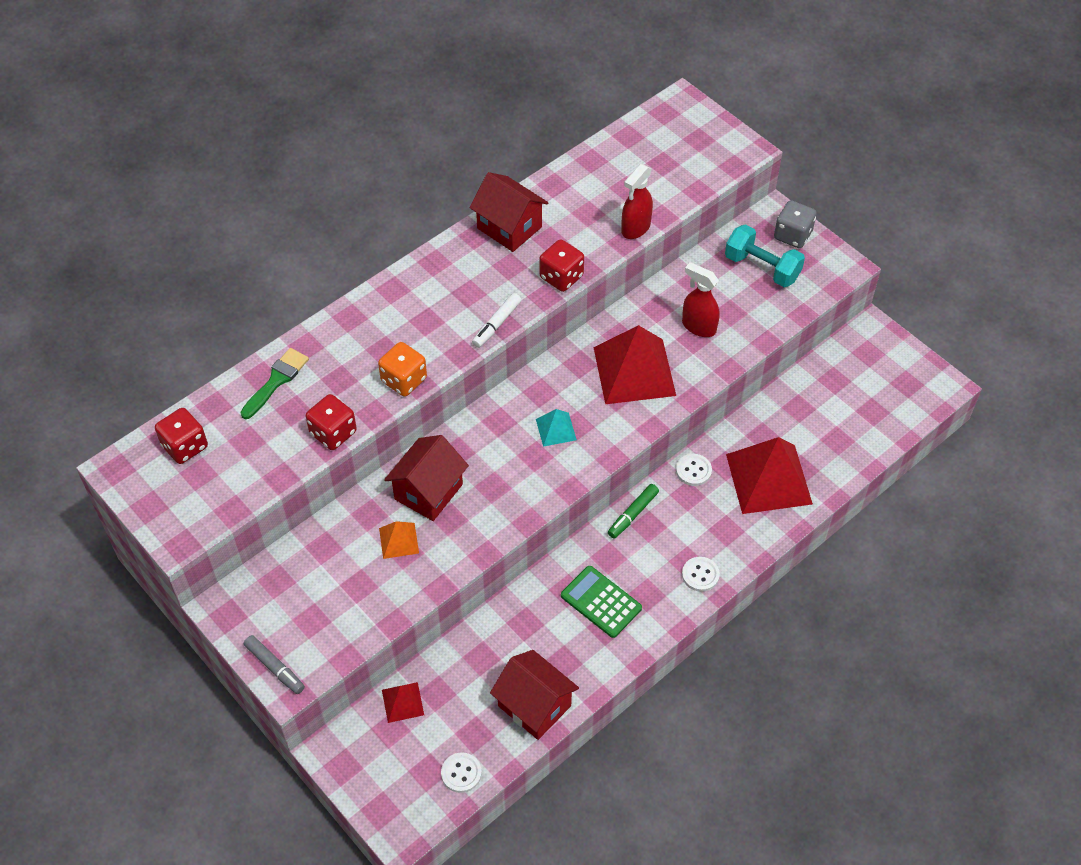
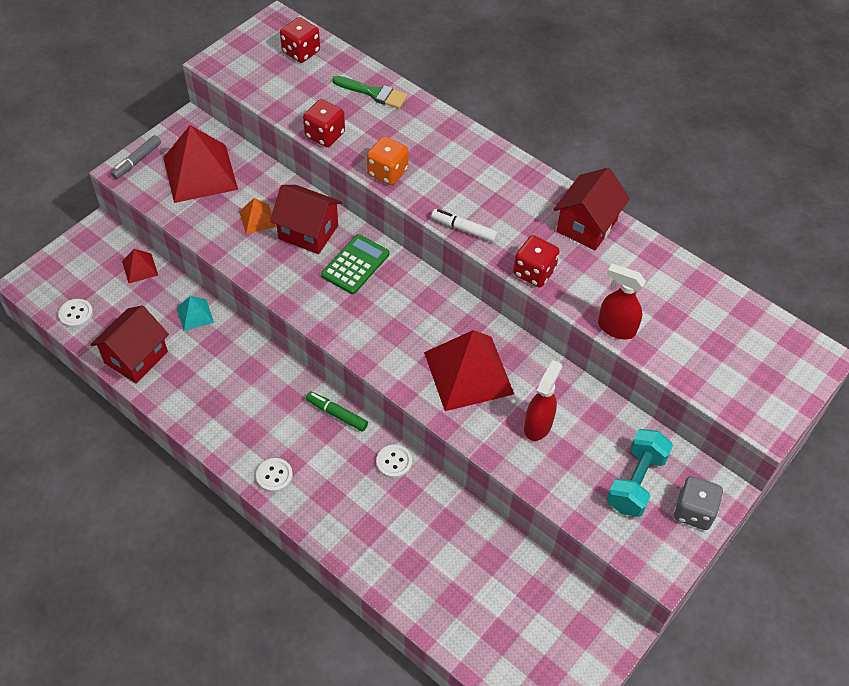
camera: 80 degrees right, 0 degrees up
(556, 429) = (388, 316): turquoise pyramid -> turquoise pyramid (195, 315)
(601, 602) = (240, 396): green calculator -> green calculator (355, 265)
(768, 479) = (393, 532): red pyramid -> red pyramid (200, 173)

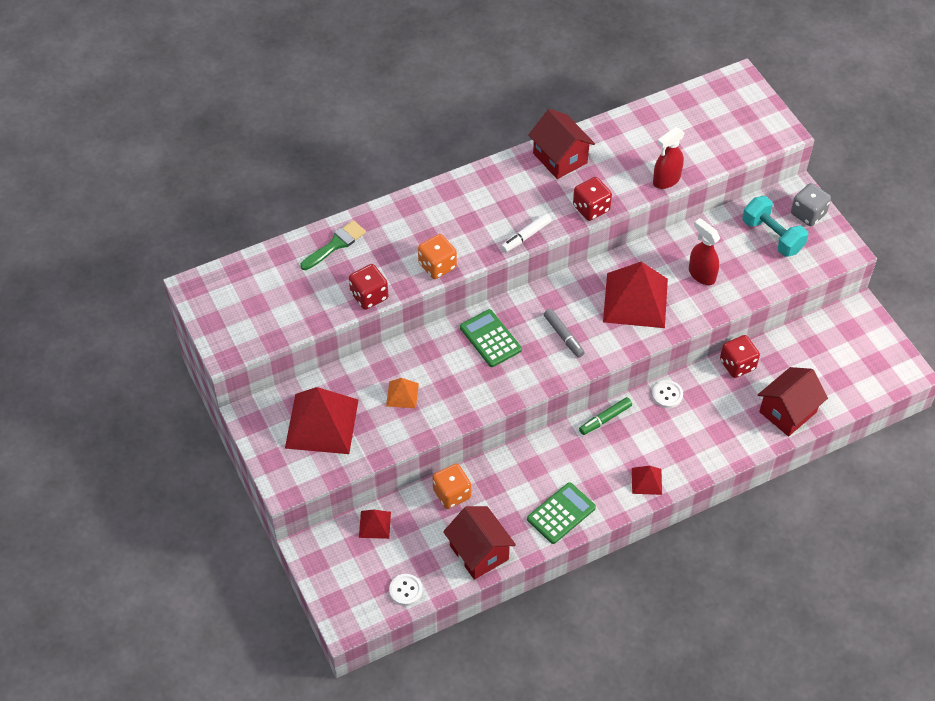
camera: 65 degrees left, 0 degrees up
(137, 161) = (278, 471): grey marker -> grey marker (563, 336)
(195, 315) = (452, 494): turquoise pyramid -> orange dice
(205, 411) = (561, 513): none -> green calculator
(274, 476) = (646, 481): white button -> red pyramid
(301, 52) = (250, 281): red dice -> red dice (737, 365)
(308, 232) = (437, 361): red house -> red house (788, 412)

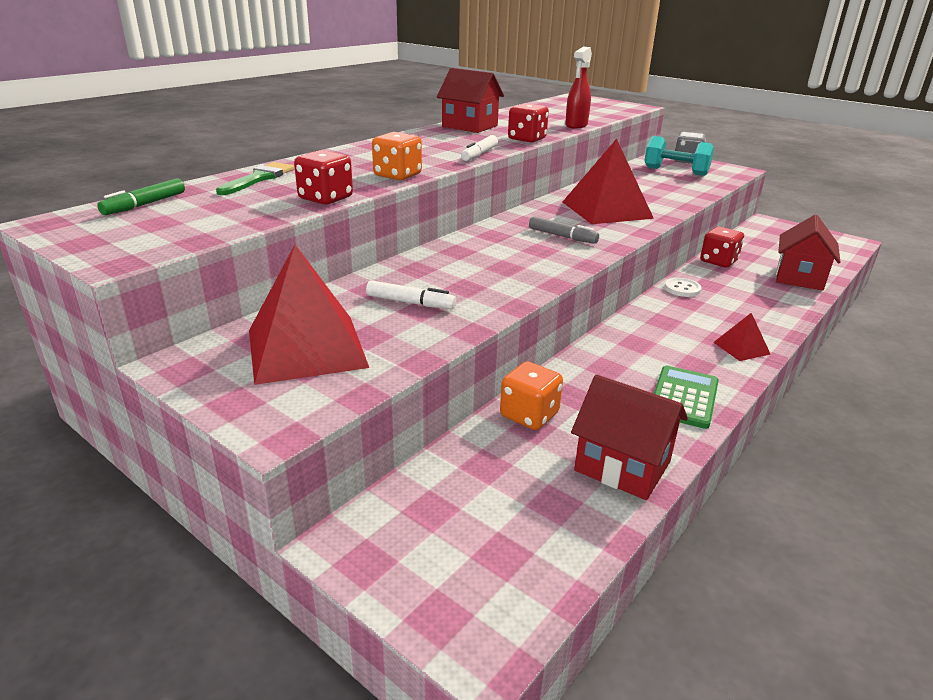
camera: 25 degrees left, 25 degrees down
(375, 524) = (441, 478): red pyramid -> none
(402, 394) = (410, 303): orange pyramid -> white marker
(405, 590) = (554, 550): white button -> none
(490, 339) = (485, 250): green calculator -> none
(605, 419) = (643, 315): green marker -> green marker (144, 204)
(701, 274) = (646, 192): red spray bottle -> none

